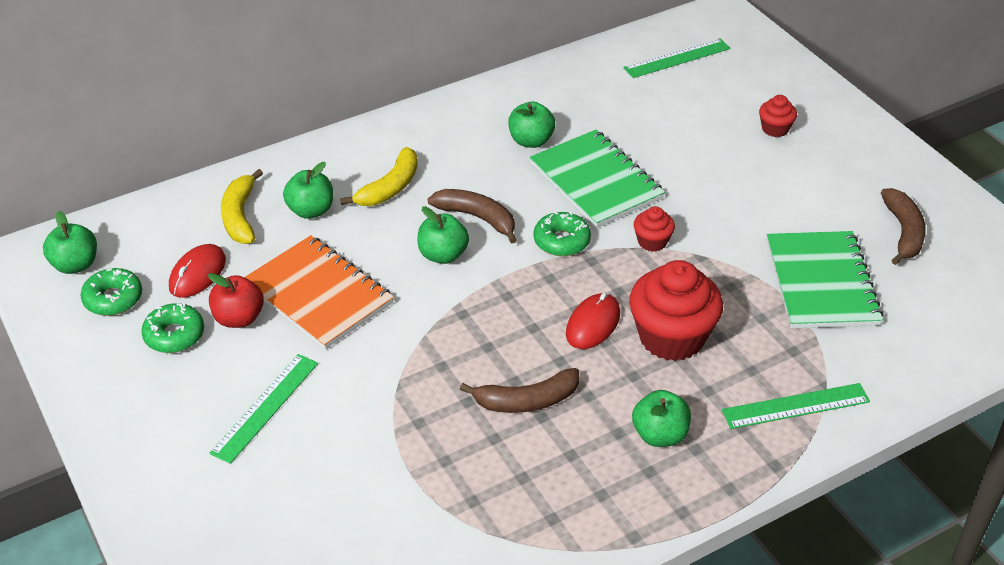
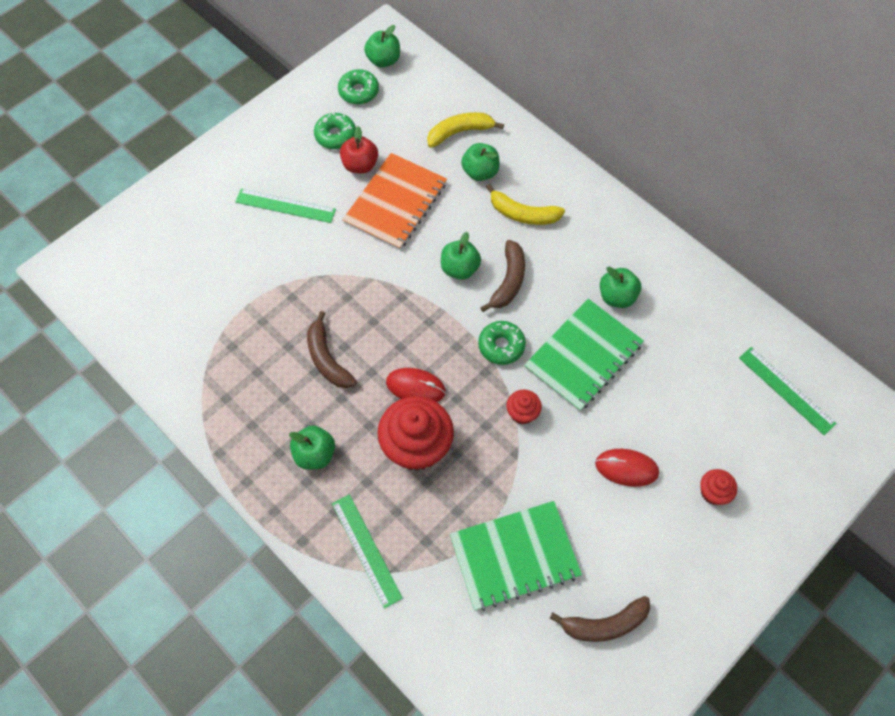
camera: 75 degrees right, 20 degrees up
(197, 274) = (395, 128): red mouse -> red mouse (626, 468)

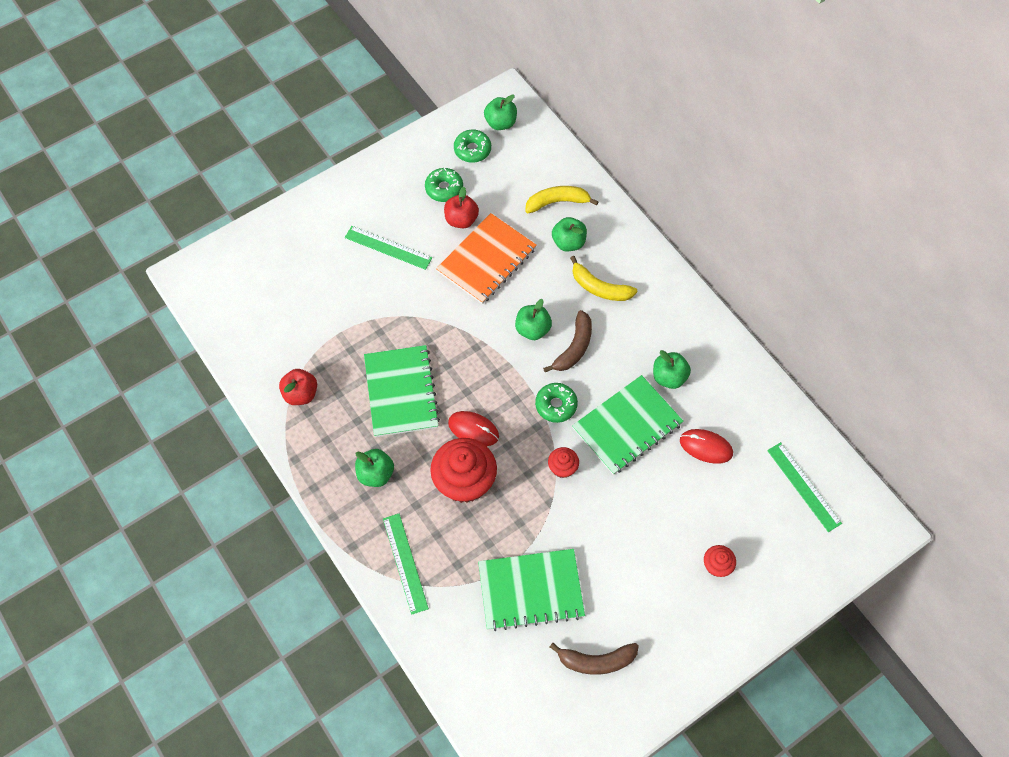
camera: 10 degrees right, 0 degrees up
(214, 379) = (301, 394): none -> red apple
(327, 359) = (401, 392): brown banana -> green notebook
(626, 468) = (644, 531): red mouse -> red mouse (706, 447)

